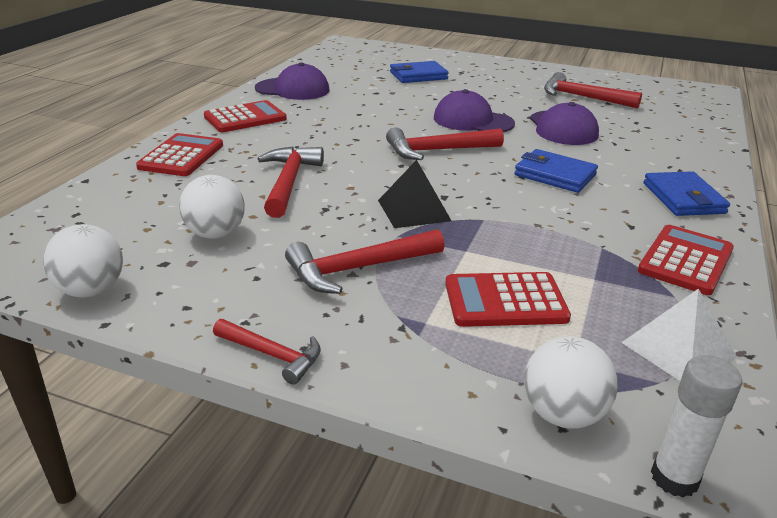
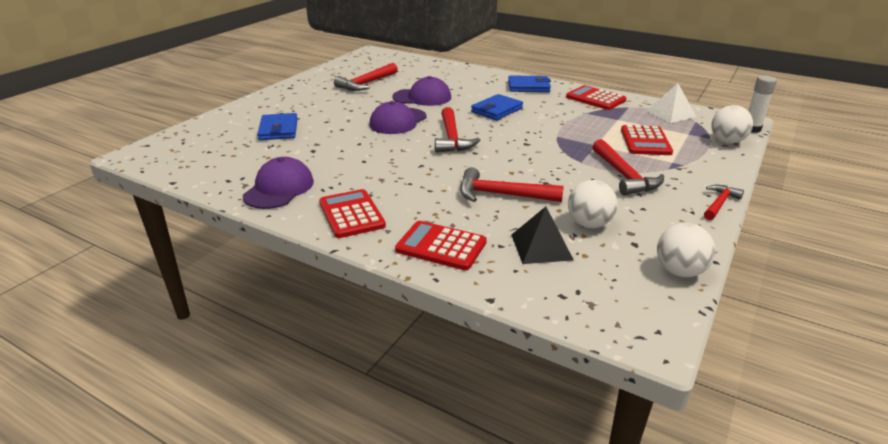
camera: 80 degrees left, 0 degrees up
(413, 210) = (546, 154): black pyramid -> black pyramid (541, 247)

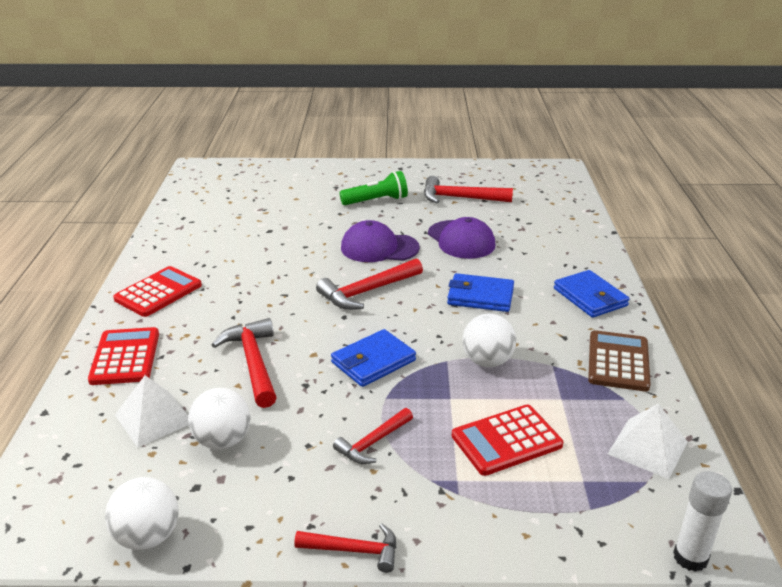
camera: 60 degrees right, 0 degrees up
(278, 130) = (298, 200): blue wallet -> blue wallet (373, 361)
(279, 188) = (183, 243): purple cap -> none
(328, 106) = (376, 201): none -> green flashlight
(541, 247) = (154, 418): black pyramid -> white pyramid
(595, 99) = (618, 361): red calculator -> brown calculator
(624, 176) = (373, 443): red hammer -> red hammer, size x0.62
(727, 141) = (596, 531): white ball -> white ball (487, 361)

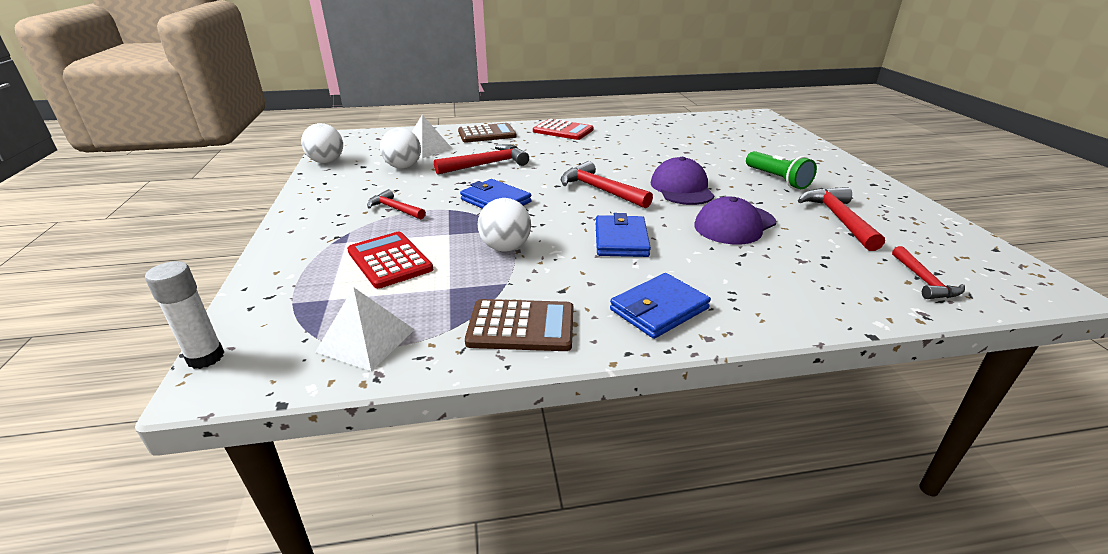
camera: 80 degrees right, 0 degrees up
(125, 357) = (487, 134): red calculator -> brown calculator
(354, 550) = (291, 212): red hammer -> red hammer (924, 281)

